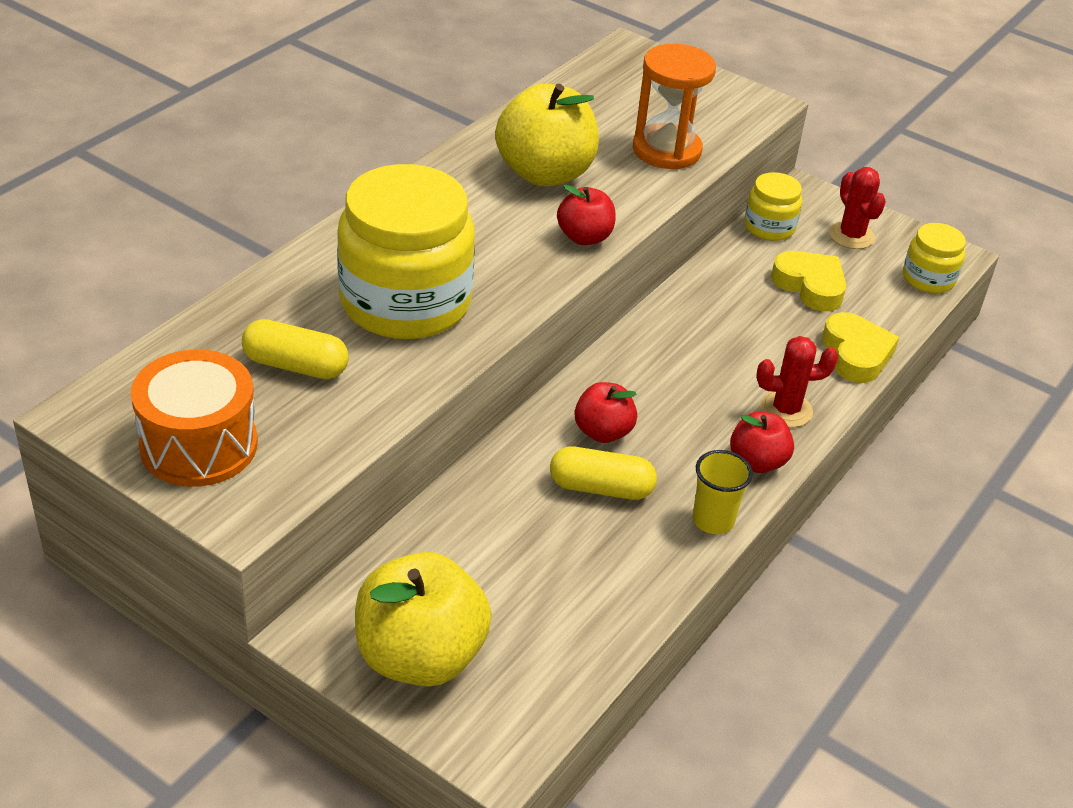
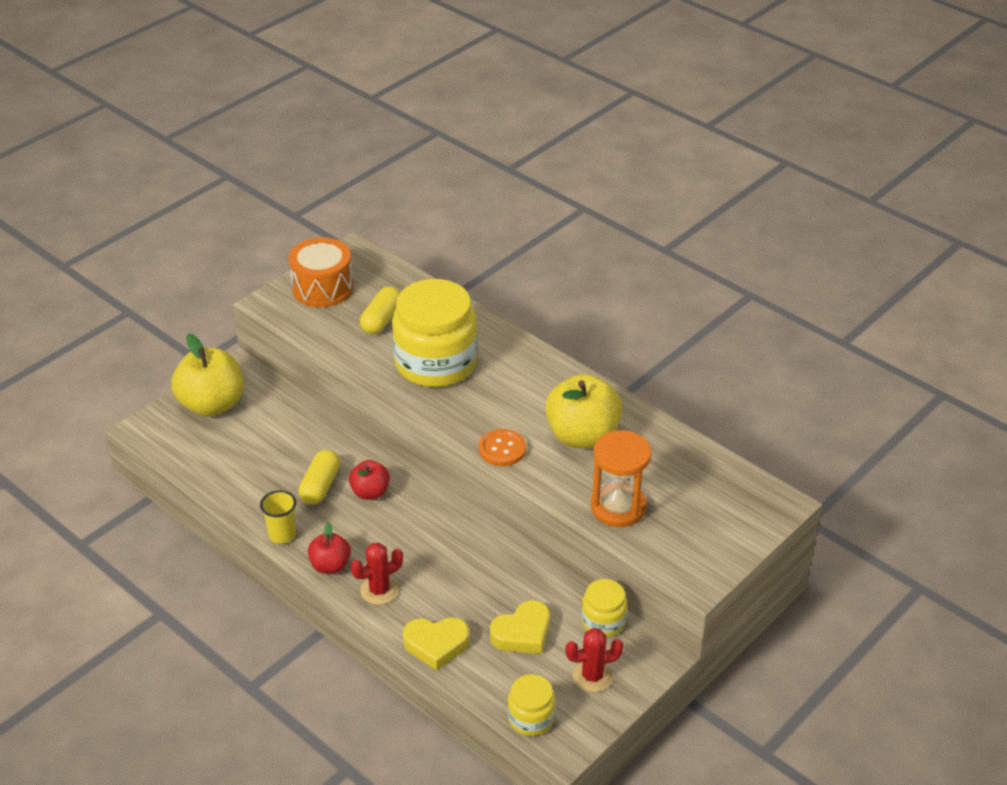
camera: 100 degrees right, 0 degrees up
(584, 237) = (502, 449): red apple -> orange button
(786, 410) = (379, 590): red cactus -> red cactus turned 60 degrees clockwise

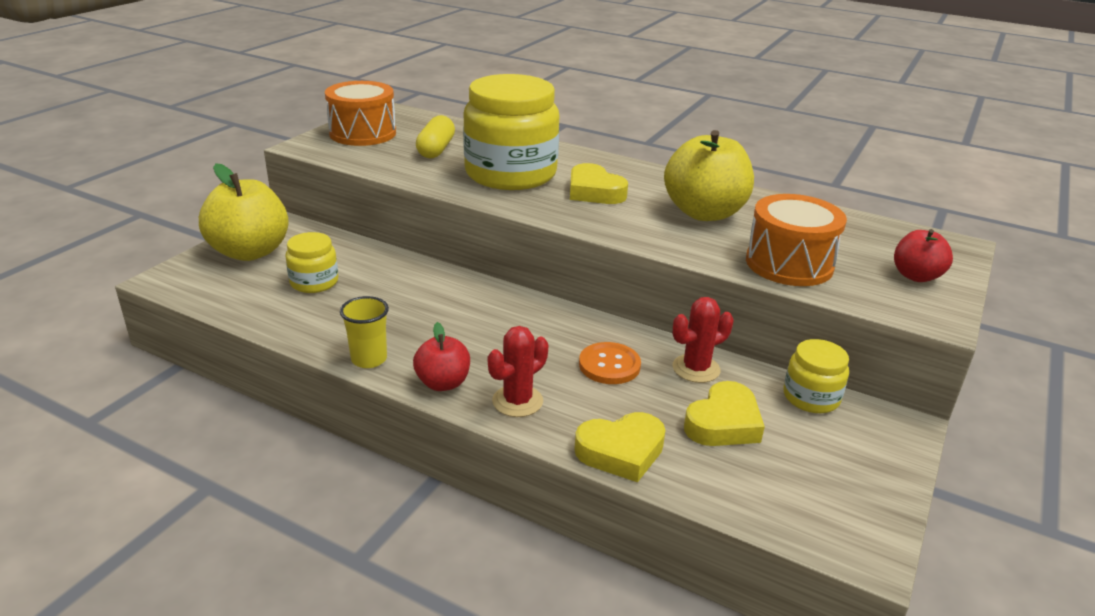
camera: 15 degrees left, 10 degrees down
(320, 486) = (402, 308): yellow capsule -> none
(370, 492) = (465, 308): red apple -> red apple (916, 276)
(499, 396) = (594, 192): none -> yellow heart
(502, 449) = (624, 230): orange button -> orange button (609, 365)
(531, 718) = (798, 522): yellow jar -> yellow jar (314, 282)
(592, 676) = (841, 458): red cactus -> red cactus (696, 369)
(618, 507) = (789, 264): orange hourglass -> orange drum

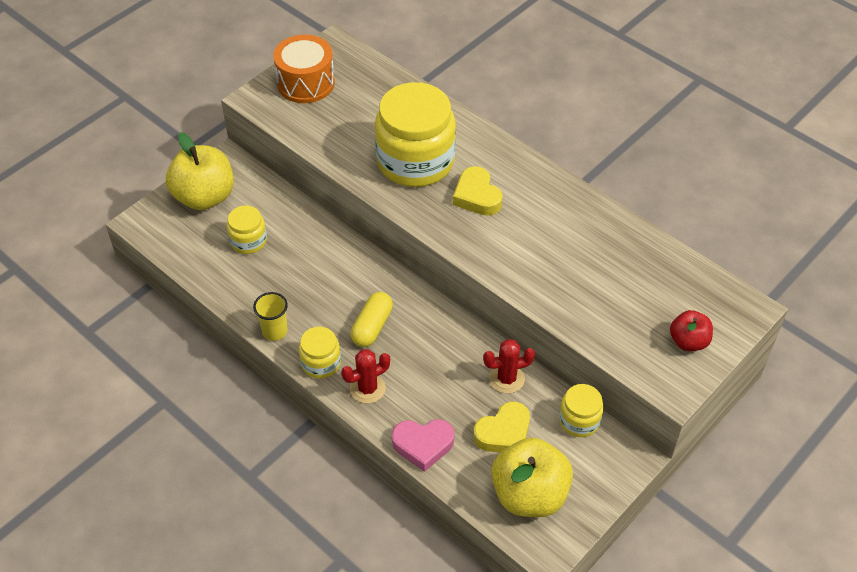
camera: 15 degrees right, 20 degrees up
(436, 149) = (362, 116): yellow capsule -> yellow capsule (372, 327)
(443, 383) = (321, 363): red apple -> yellow jar
(609, 365) = (444, 365): orange button -> none
(621, 452) = (423, 445): yellow heart -> pink heart
(704, 213) = (557, 237): yellow apple -> yellow apple (529, 494)
(789, 264) = (594, 312): orange drum -> none

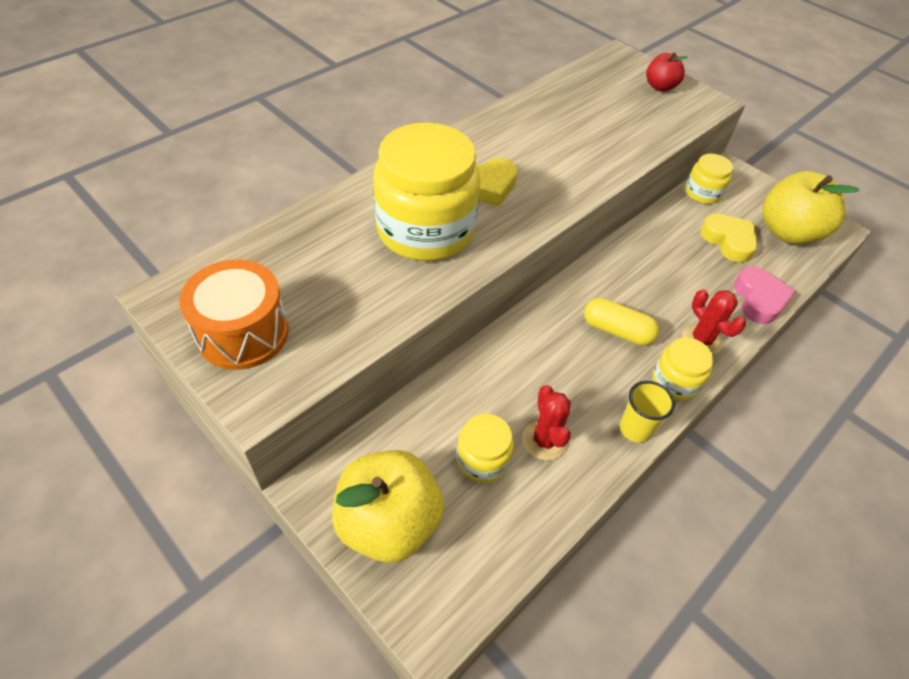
camera: 90 degrees left, 0 degrees up
(507, 378) = (667, 232): red cactus -> red cactus (544, 440)

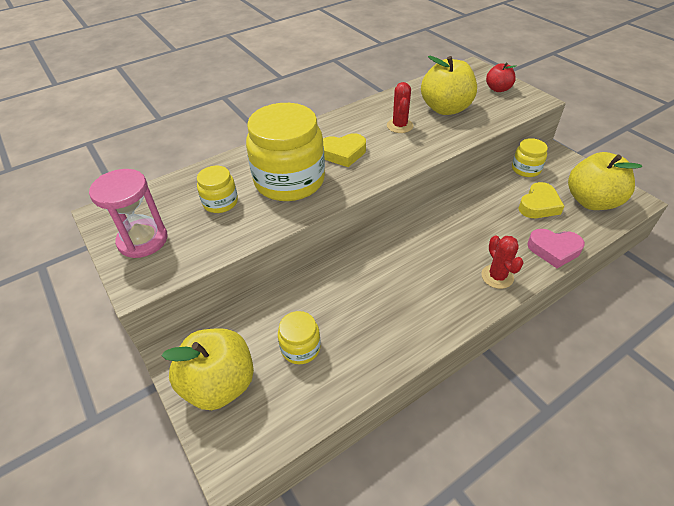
camera: 15 degrees right, 5 degrees down
(243, 333) = (143, 240): orange drum -> pink hourglass
(544, 440) = (351, 339): red cactus -> red cactus (399, 126)
(602, 116) = (445, 109): none -> yellow apple
(617, 330) = (430, 264): yellow capsule -> none
(635, 429) = (425, 338): yellow cup -> none
(675, 381) = (467, 306): yellow jar -> yellow jar (220, 202)
(728, 241) = (539, 205): yellow heart -> yellow heart turned 60 degrees clockwise
(759, 299) = (554, 250): pink heart -> pink heart turned 90 degrees clockwise

